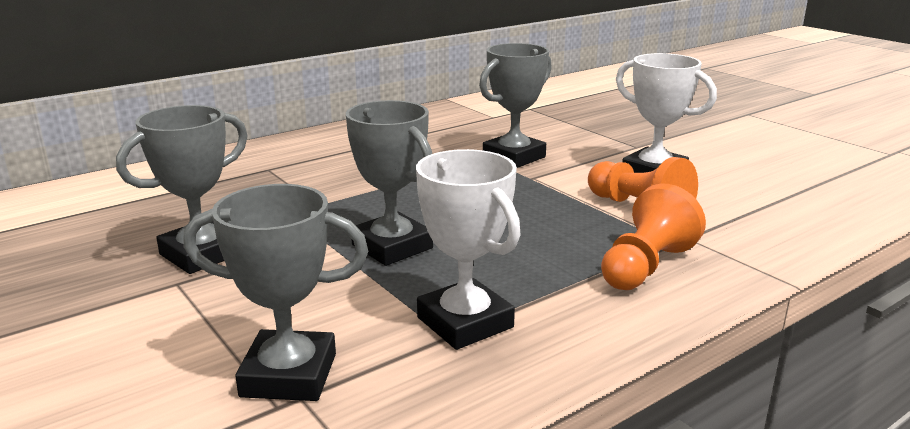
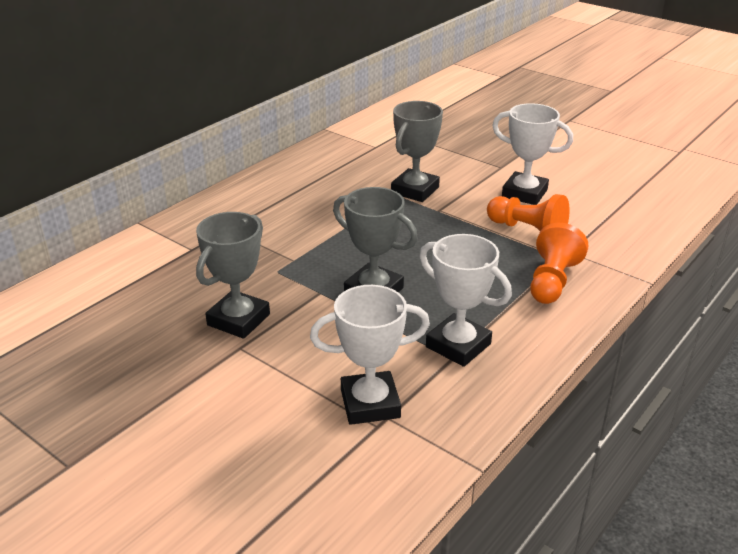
camera: 15 degrees left, 10 degrees up
(289, 375) = (370, 403): grey trophy -> white trophy

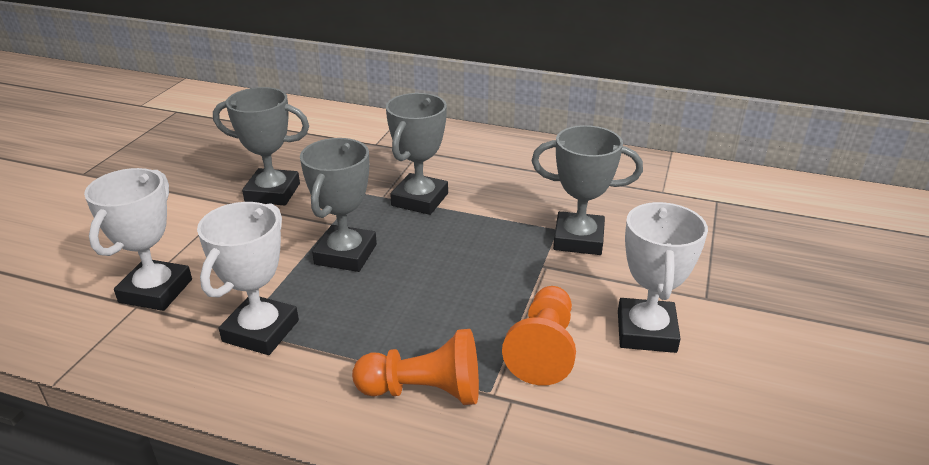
camera: 70 degrees right, 0 degrees up
(313, 243) = (420, 199): none -> grey trophy
(370, 403) = (156, 291): white trophy -> white trophy turned 45 degrees clockwise

